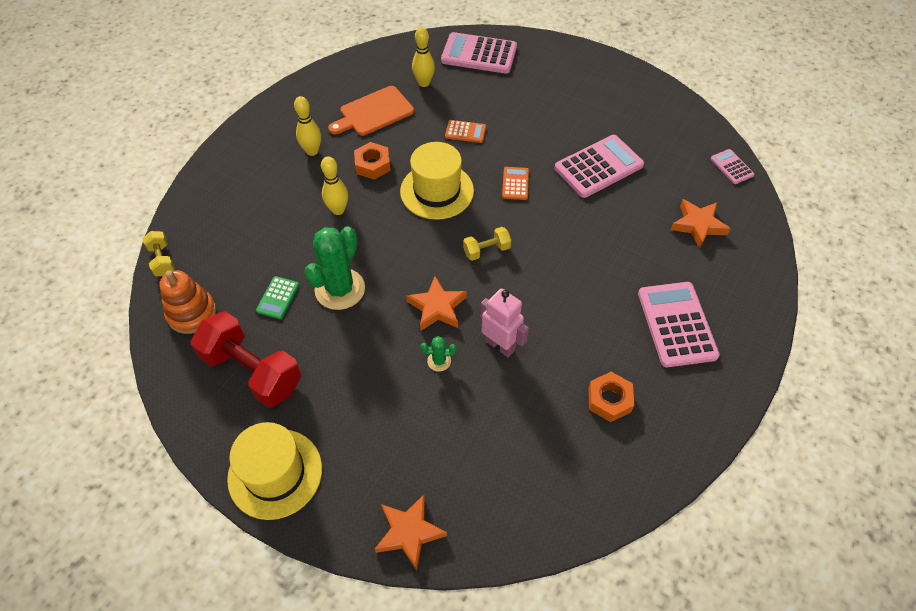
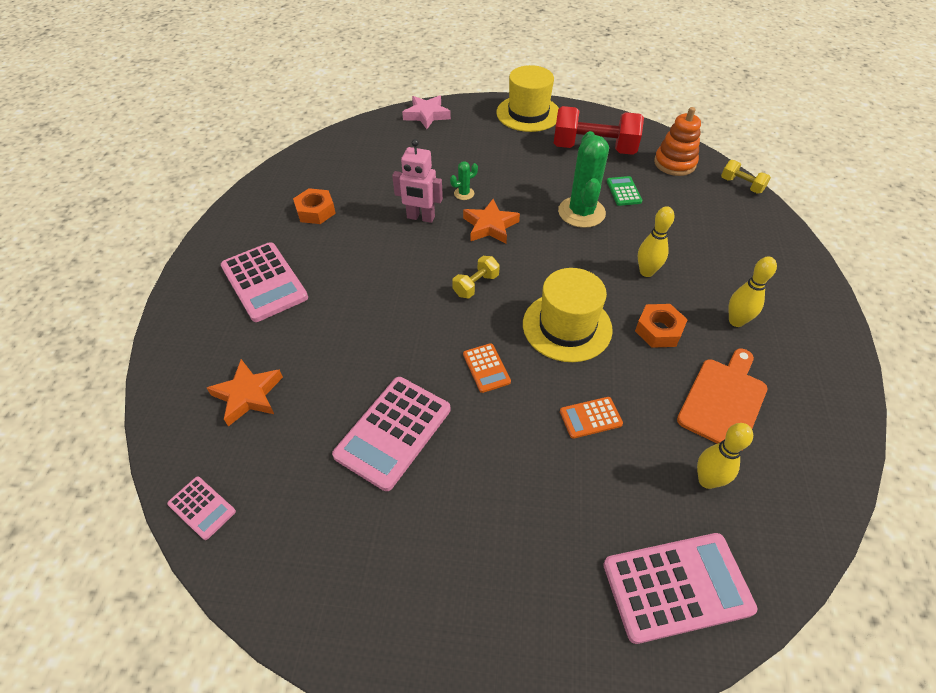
camera: 155 degrees right, 5 degrees down
(409, 532) = (426, 115): orange star -> pink star

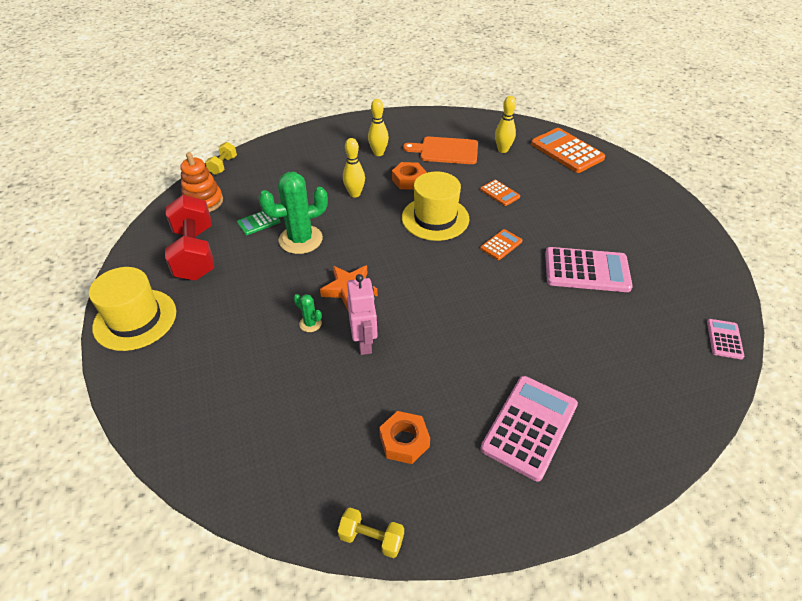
camera: 115 degrees left, 5 degrees down
(248, 395) = (637, 364): orange star -> none
(426, 115) = (160, 418): pink star -> none
(476, 285) = (428, 275): yellow dumbbell -> yellow dumbbell (371, 538)
(677, 587) = (567, 151): pink calculator -> orange calculator

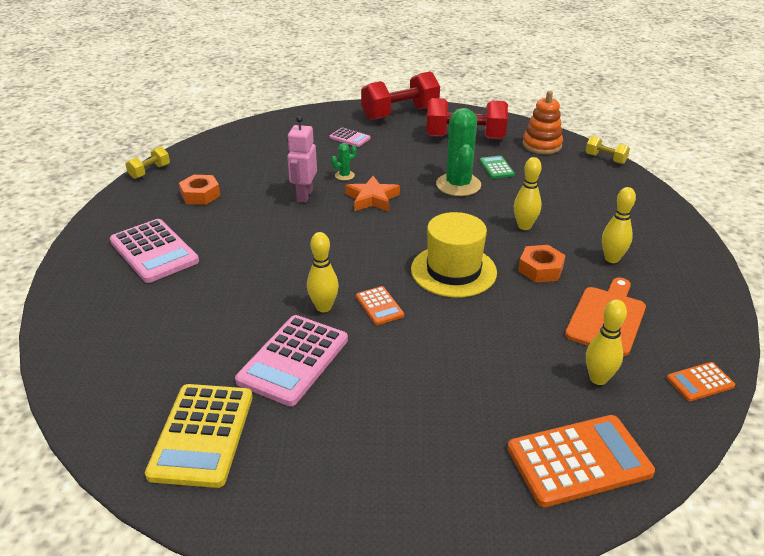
camera: 110 degrees right, 10 degrees down
(135, 319) = (400, 113): yellow hat -> red dumbbell
(364, 343) = (304, 195): pink robot -> pink robot turned 90 degrees clockwise
(500, 193) = (483, 338): orange calculator -> orange calculator (700, 382)
(523, 273) = (323, 307): none -> yellow bowling pin
(680, 289) = (202, 435): none -> yellow calculator
(724, 339) = (106, 431): pink calculator -> pink calculator (350, 138)

